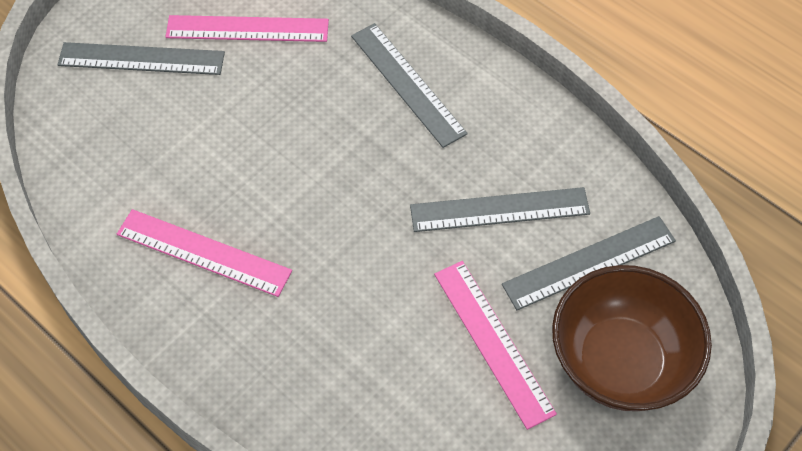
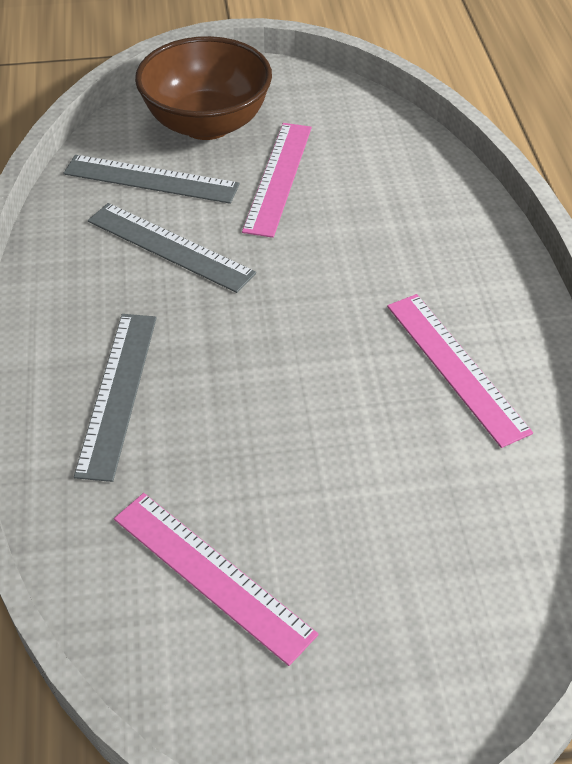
camera: 140 degrees left, 10 degrees down
(141, 59) = (370, 625): grey ruler -> none

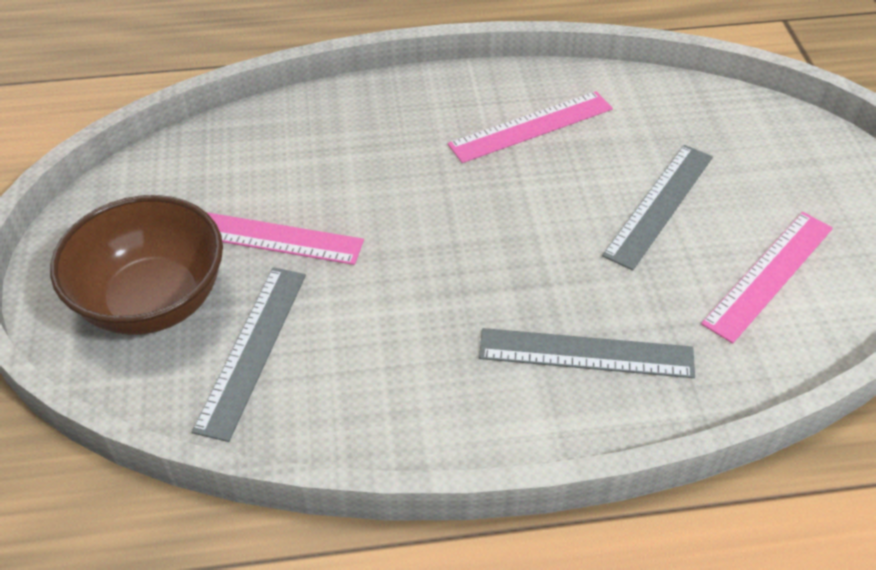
camera: 90 degrees left, 0 degrees up
(170, 247) = (373, 324): grey ruler -> grey ruler (659, 205)

